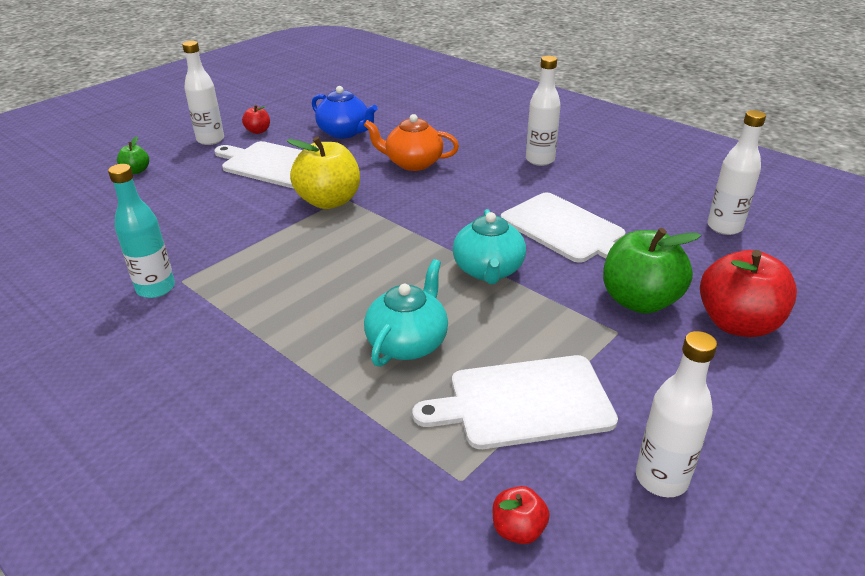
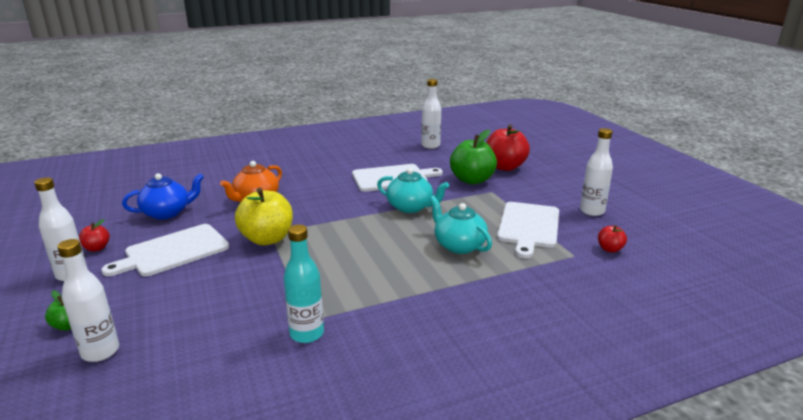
camera: 65 degrees left, 10 degrees down
(540, 160) = (309, 164): white bottle -> white bottle (100, 352)

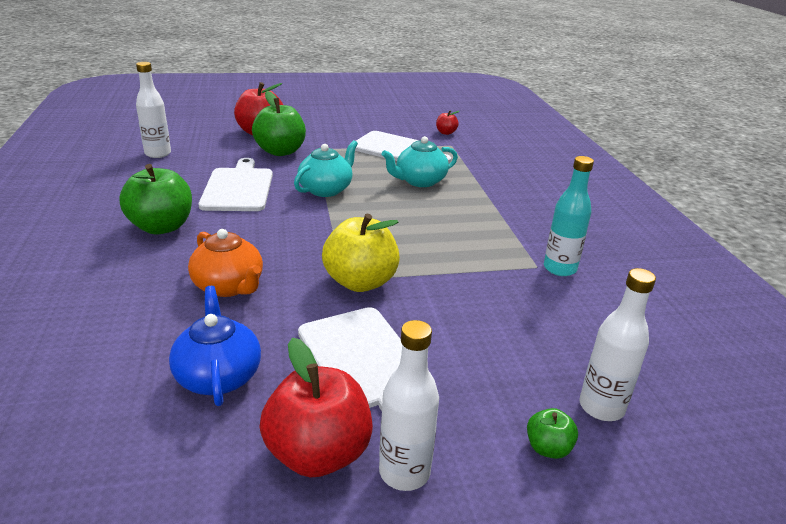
camera: 80 degrees left, 5 degrees up
(97, 248) = (318, 453): red apple -> red apple, size x2.10
(323, 168) = (161, 227): none -> green apple
(592, 211) = (381, 123): white bottle -> none

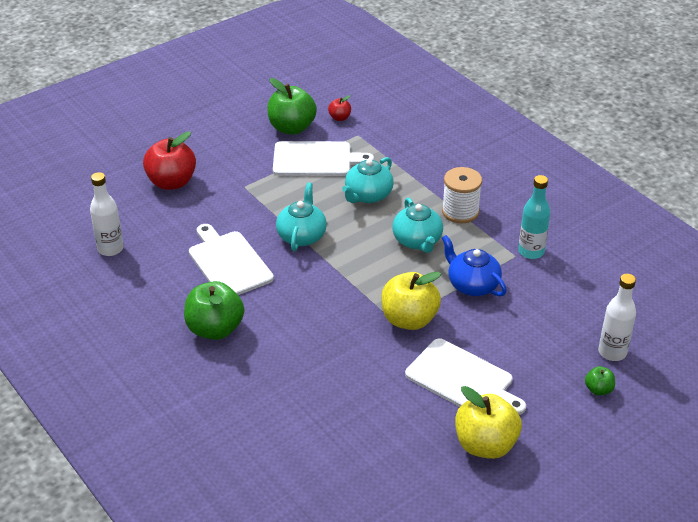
camera: 25 degrees left, 10 degrees up
(218, 376) = (387, 426): blue teapot -> blue teapot (472, 285)
(229, 286) = (325, 361): orange teapot -> none
(280, 151) = (217, 202): green apple -> green apple (292, 128)
(318, 453) = (485, 445): red apple -> yellow apple
(404, 472) = (536, 435): white bottle -> none
(436, 224) = (417, 241): none -> turquoise teapot
(503, 216) = (460, 211): none -> white spool

